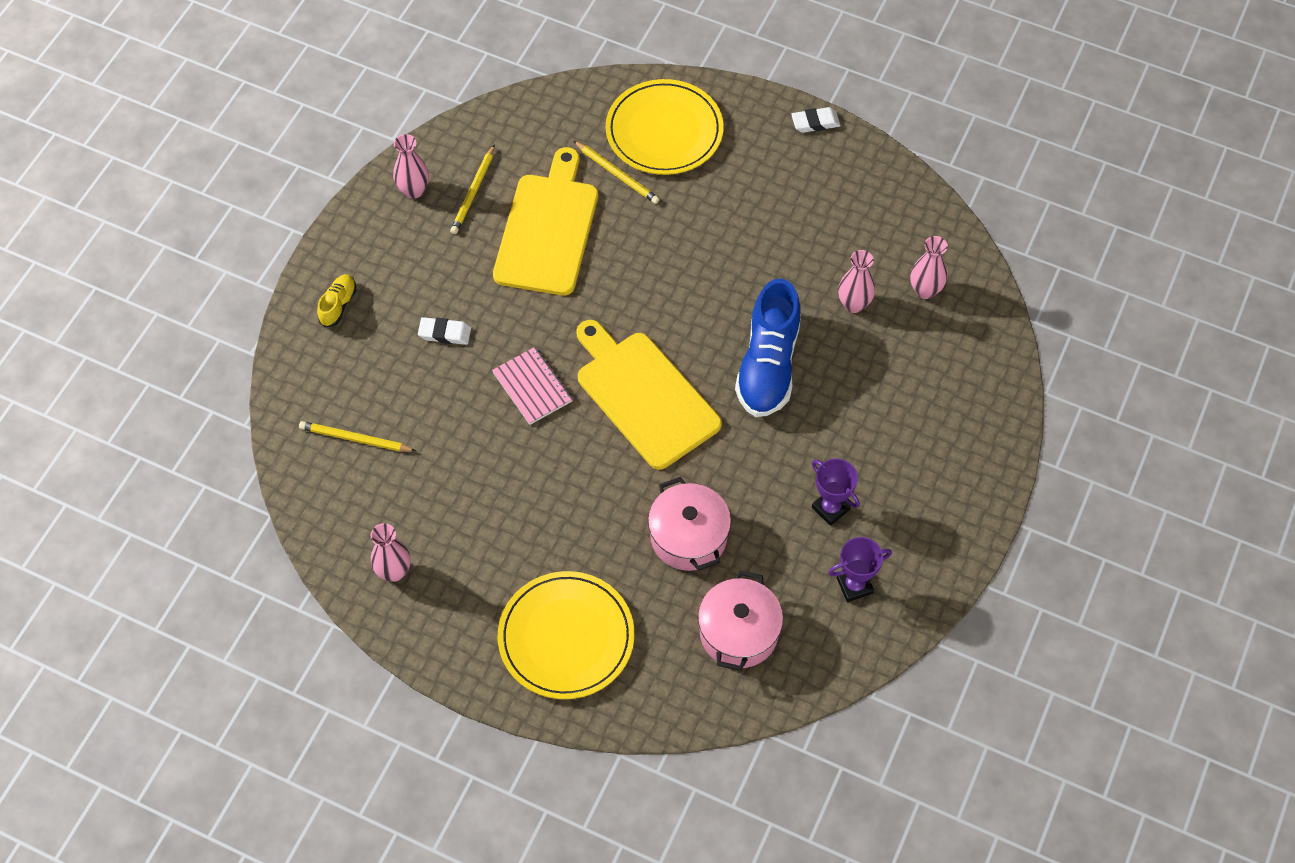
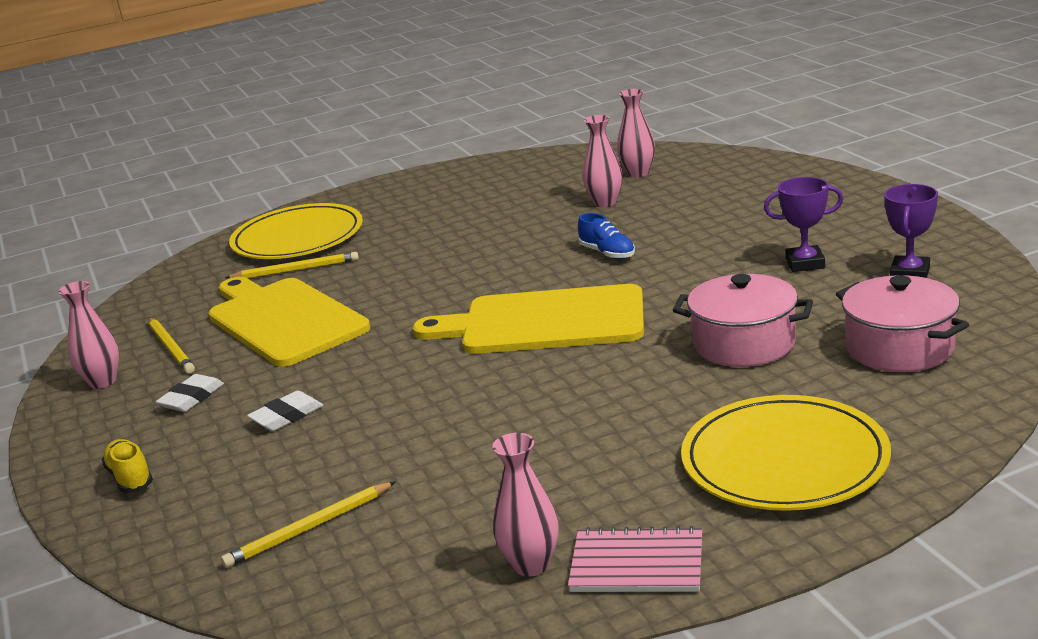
camera: 45 degrees left, 35 degrees down
(533, 387) = (436, 382): pink notebook -> pink notebook (637, 564)
(768, 366) = (607, 253): blue shoe -> blue shoe, size x0.46
(815, 122) = (411, 177): white eraser -> white eraser (191, 398)

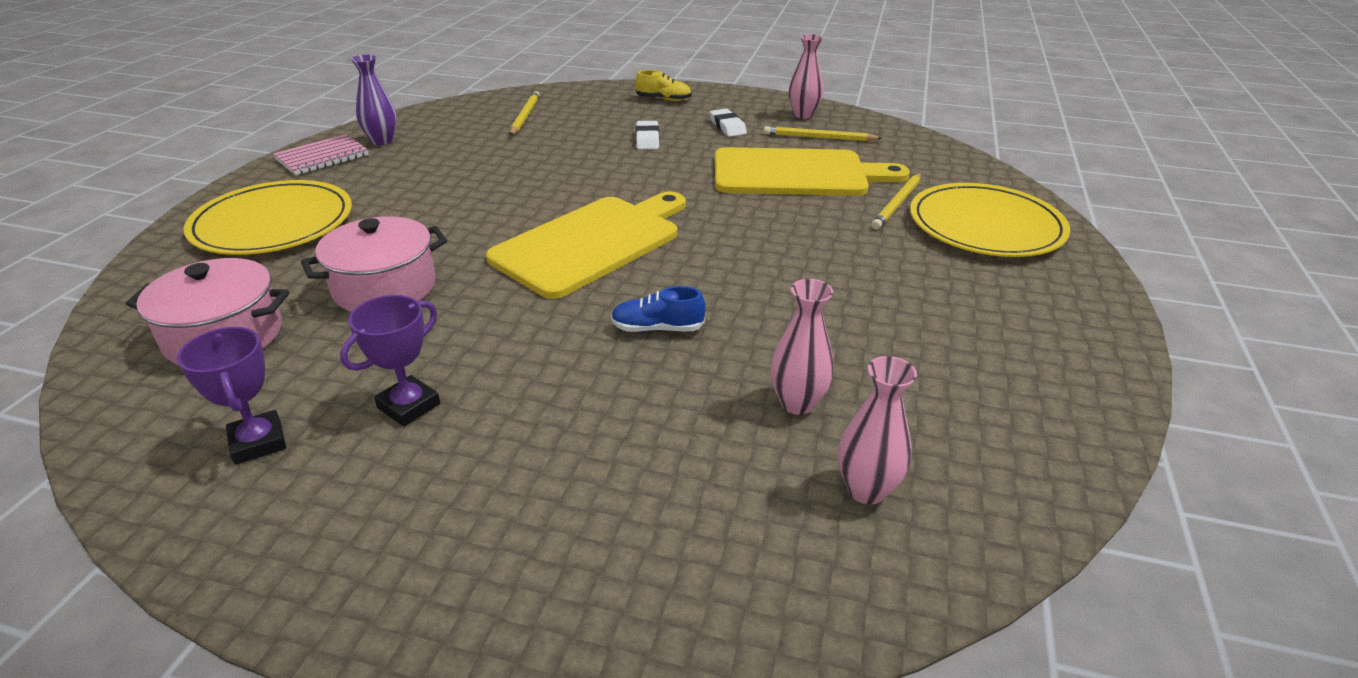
camera: 125 degrees right, 10 degrees up
(531, 565) = (382, 141): pink vase -> purple vase

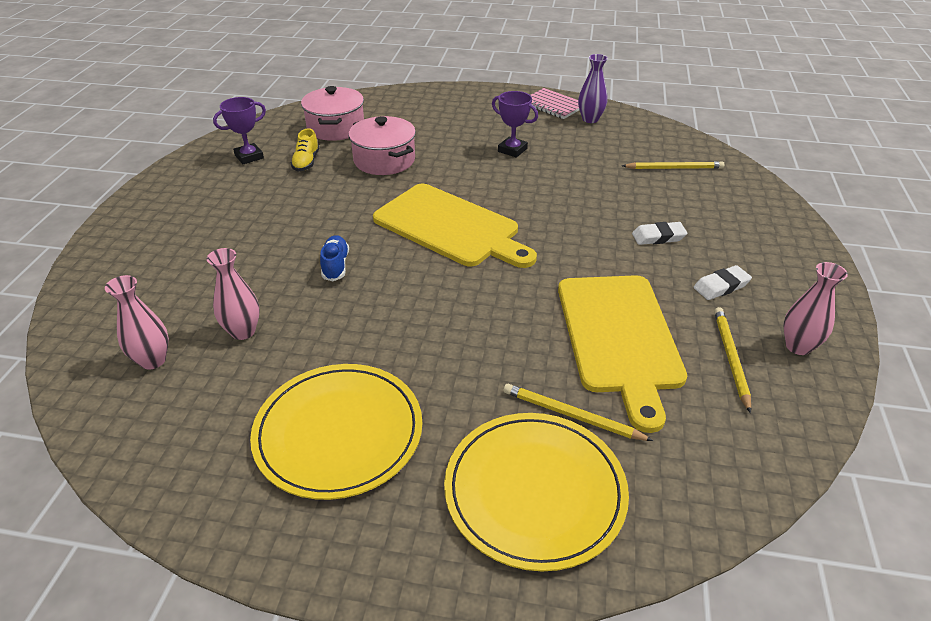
camera: 85 degrees right, 5 degrees up
(273, 223) = (456, 112): yellow plate -> yellow plate (338, 432)
(409, 406) = (269, 189): purple trophy -> purple trophy (512, 150)
(663, 99) = (772, 239): yellow shoe -> yellow shoe (306, 162)

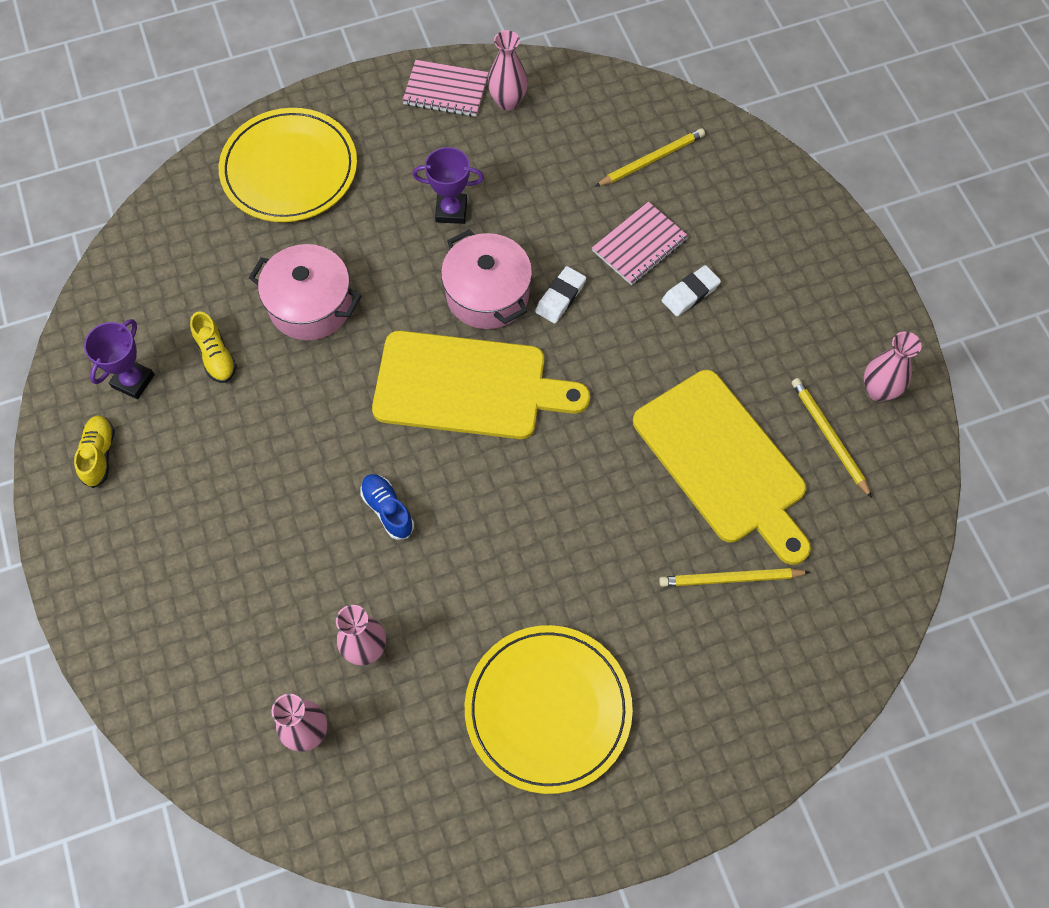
camera: 30 degrees left, 25 degrees up
(195, 178) = (99, 455): none -> yellow shoe
(336, 128) = (199, 269): pink pot -> pink pot (487, 294)
(535, 491) = (743, 673): yellow plate -> yellow plate (289, 169)
(590, 119) = (508, 101): purple vase -> pink vase
(635, 202) = (640, 245): none -> pink notebook
(721, 286) = (782, 341): white eraser -> white eraser (560, 297)

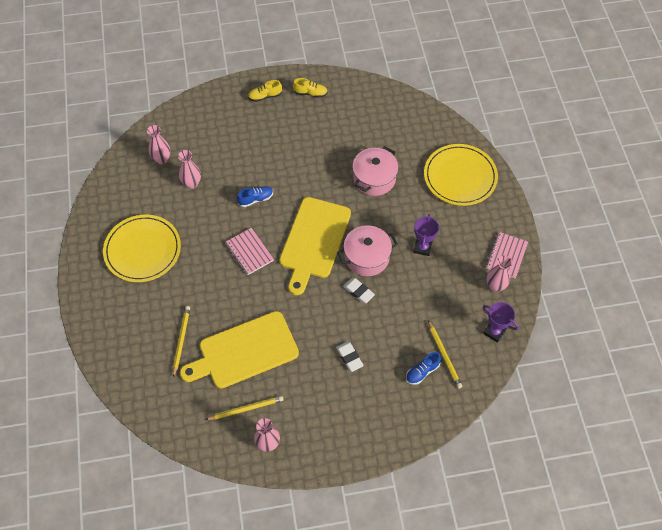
camera: 100 degrees right, 5 degrees down
(133, 381) = (345, 106): purple trophy -> purple trophy (494, 332)
(216, 356) = (352, 138): yellow shoe -> yellow shoe (265, 96)
(640, 245) = (385, 337): pink notebook -> pink notebook (249, 252)
(688, 187) = (422, 371): none -> blue shoe

